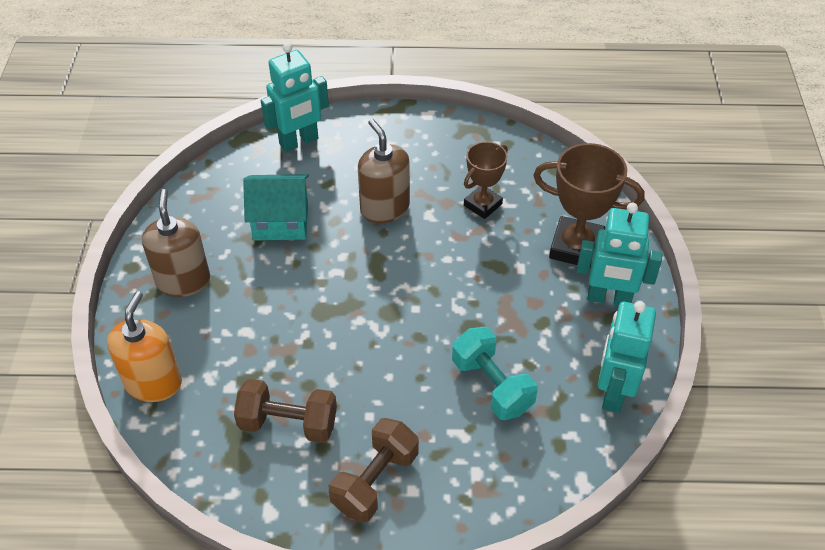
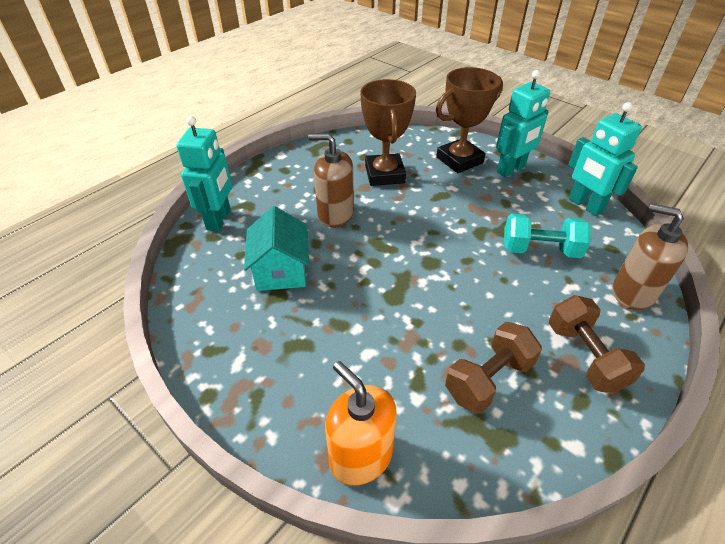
camera: 50 degrees left, 5 degrees down
(183, 281) = (268, 365): brown soap dispenser -> brown soap dispenser (632, 292)
(281, 221) = (281, 270): turquoise house -> turquoise house turned 45 degrees counterclockwise
(483, 205) = (384, 174): brown trophy -> brown trophy, size x1.59

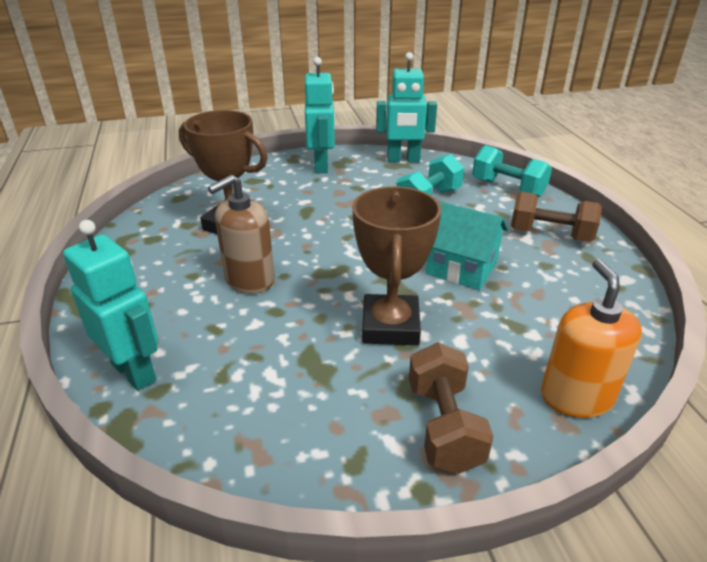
camera: 55 degrees left, 10 degrees down
(281, 270) = (288, 353): turquoise house -> turquoise house (461, 268)
(361, 456) = (576, 397): orange soap dispenser -> orange soap dispenser turned 90 degrees clockwise
(459, 160) = (274, 181): brown trophy -> brown trophy (390, 326)
(488, 379) = (540, 287): brown dumbbell -> brown dumbbell (444, 426)
(632, 292) = (508, 188): brown soap dispenser -> turquoise dumbbell

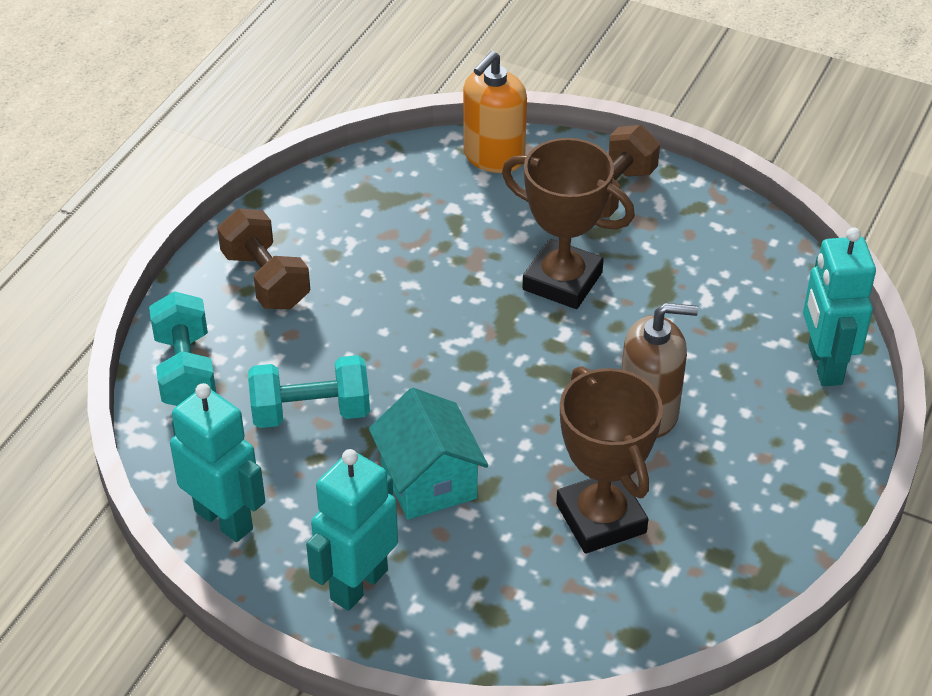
camera: 140 degrees left, 10 degrees up
(390, 326) = (562, 281): brown trophy -> brown trophy turned 75 degrees clockwise
(461, 268) = (417, 297): turquoise house -> turquoise house (428, 481)

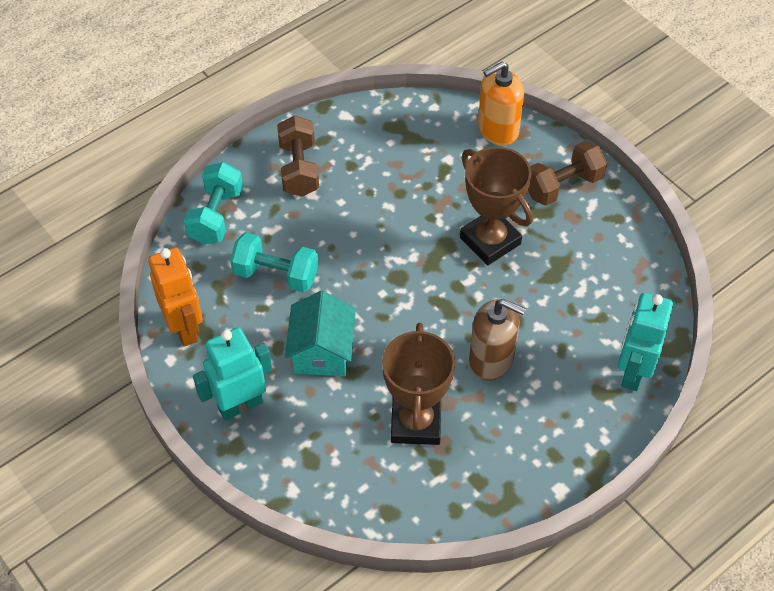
camera: 25 degrees right, 10 degrees up
(224, 519) = (185, 328): turquoise robot -> orange robot

